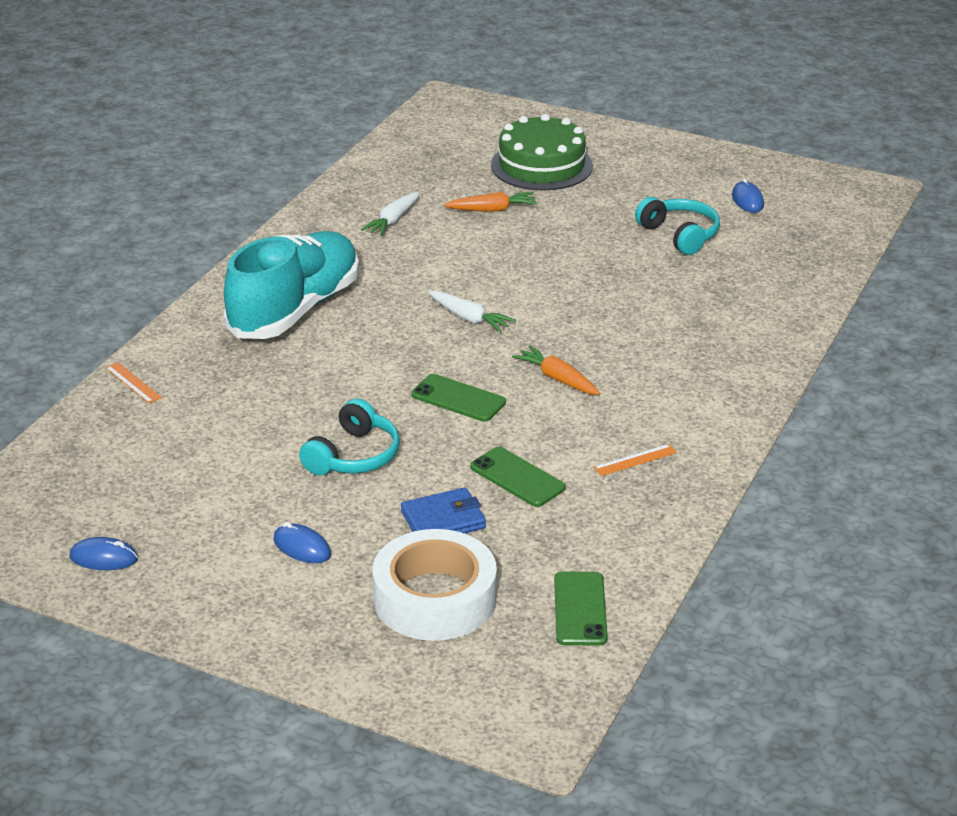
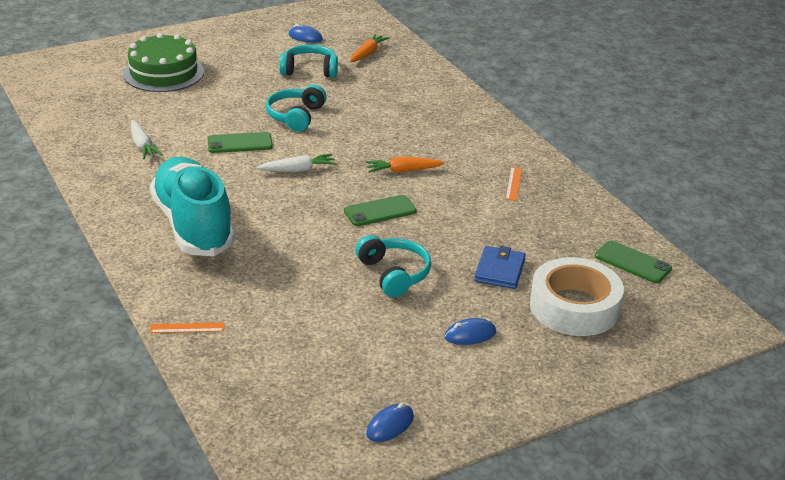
camera: 55 degrees left, 0 degrees up
(492, 210) = (187, 109): orange carrot -> orange carrot (367, 53)
(517, 477) = (486, 227): green phone -> green phone (240, 143)
(571, 270) = (296, 116): none -> turquoise headphones

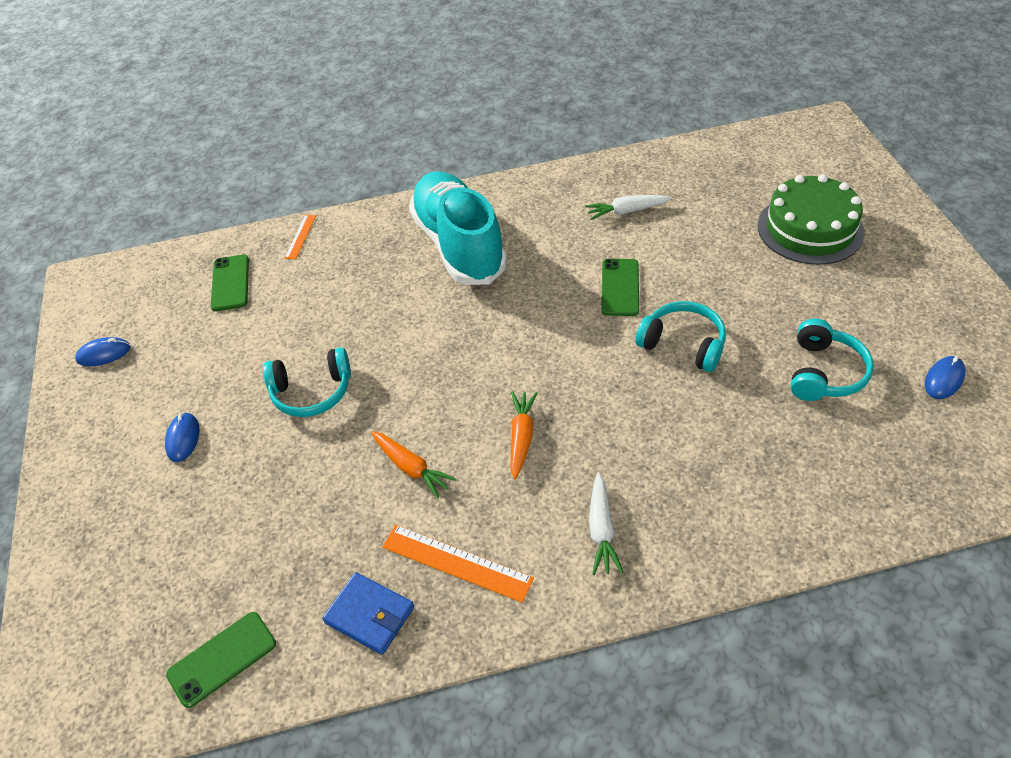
camera: 110 degrees right, 15 degrees up
(193, 225) = (459, 245): turquoise shoe -> turquoise shoe turned 105 degrees counterclockwise
(298, 170) = (547, 333): white carrot -> white carrot (601, 529)
(367, 53) = (890, 452): orange carrot -> orange carrot (411, 468)
(380, 211) = (436, 398): green phone -> green phone (230, 283)
(390, 425) = (104, 354): blue mouse -> blue mouse turned 75 degrees counterclockwise
(499, 270) = (274, 494): blue wallet -> blue wallet (369, 615)
(513, 184) = (456, 563): orange ruler -> orange ruler, size x1.75
(574, 307) = (174, 554): white tape -> none

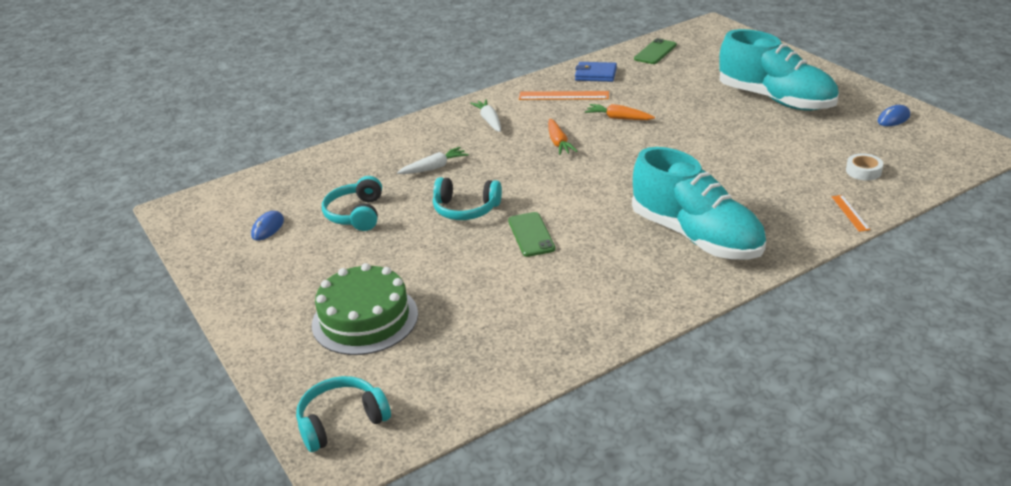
camera: 160 degrees right, 15 degrees down
(183, 438) = (776, 100): blue mouse -> turquoise shoe
(230, 283) = (863, 171): green phone -> white tape
(312, 392) = (718, 133): turquoise headphones -> turquoise headphones (341, 421)
(627, 211) = (553, 298): white carrot -> white carrot (434, 167)

